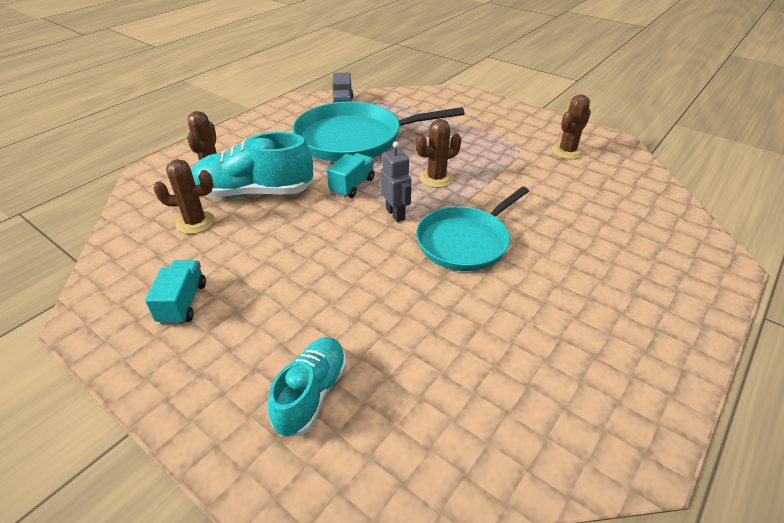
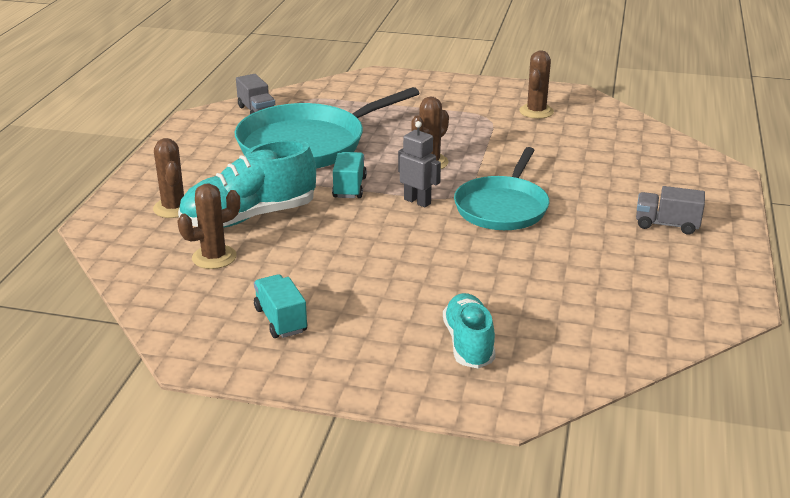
camera: 25 degrees left, 10 degrees down
(620, 311) = (666, 225): none -> grey truck

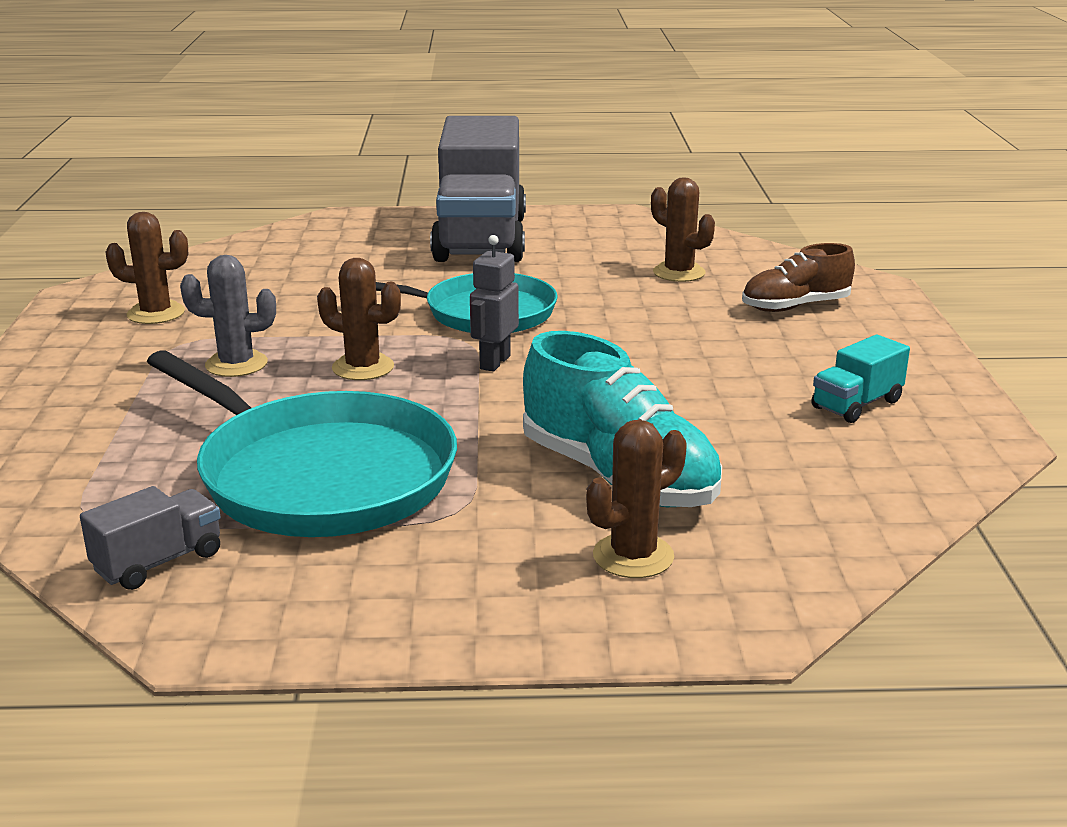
camera: 105 degrees left, 5 degrees down
(214, 257) = (757, 480): brown cactus -> brown cactus (679, 273)
(349, 187) = (475, 414): turquoise truck -> none
(451, 130) = (236, 364): none -> grey cactus
(468, 344) = (795, 307): turquoise shoe -> brown shoe
(666, 225) = (480, 239): grey truck -> grey truck, size x2.42

